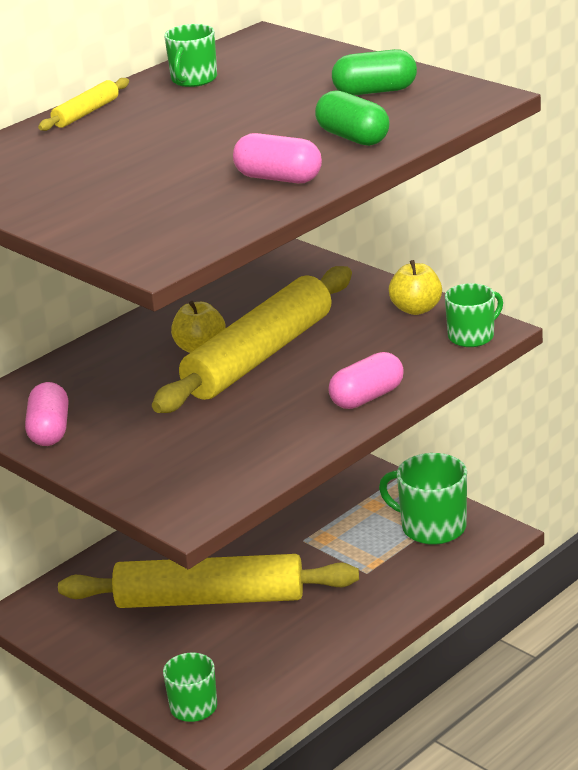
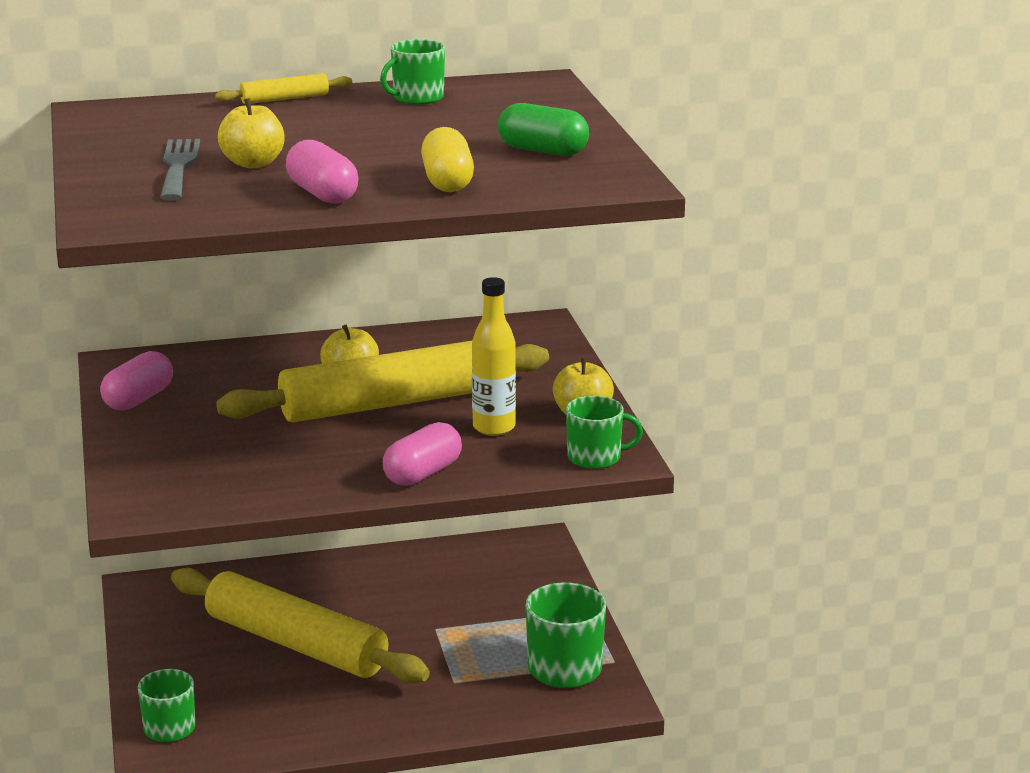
camera: 30 degrees right, 5 degrees down
(116, 196) = (178, 167): none -> grey fork
(172, 173) = (253, 163): none -> yellow apple
(353, 137) = (447, 181): green capsule -> yellow capsule
(367, 343) = (494, 427): none -> yellow bottle
(367, 397) = (423, 473): pink capsule -> pink capsule turned 45 degrees counterclockwise

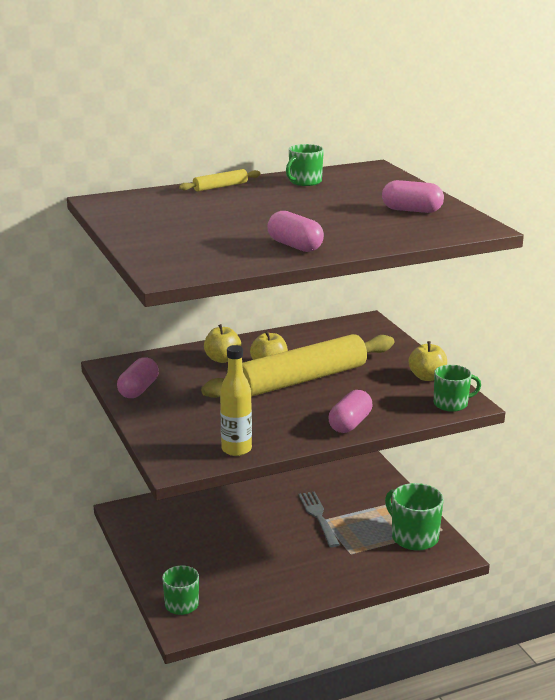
camera: 10 degrees left, 0 degrees up
(178, 167) = (185, 234): grey fork -> grey fork (318, 516)
(253, 163) = (233, 229): yellow apple -> yellow apple (222, 359)
(296, 644) = (239, 539): yellow rolling pin -> none
(447, 181) = (368, 233): yellow capsule -> none
(494, 427) = (377, 390): yellow bottle -> yellow bottle (236, 449)
(543, 151) = (412, 210): green capsule -> pink capsule

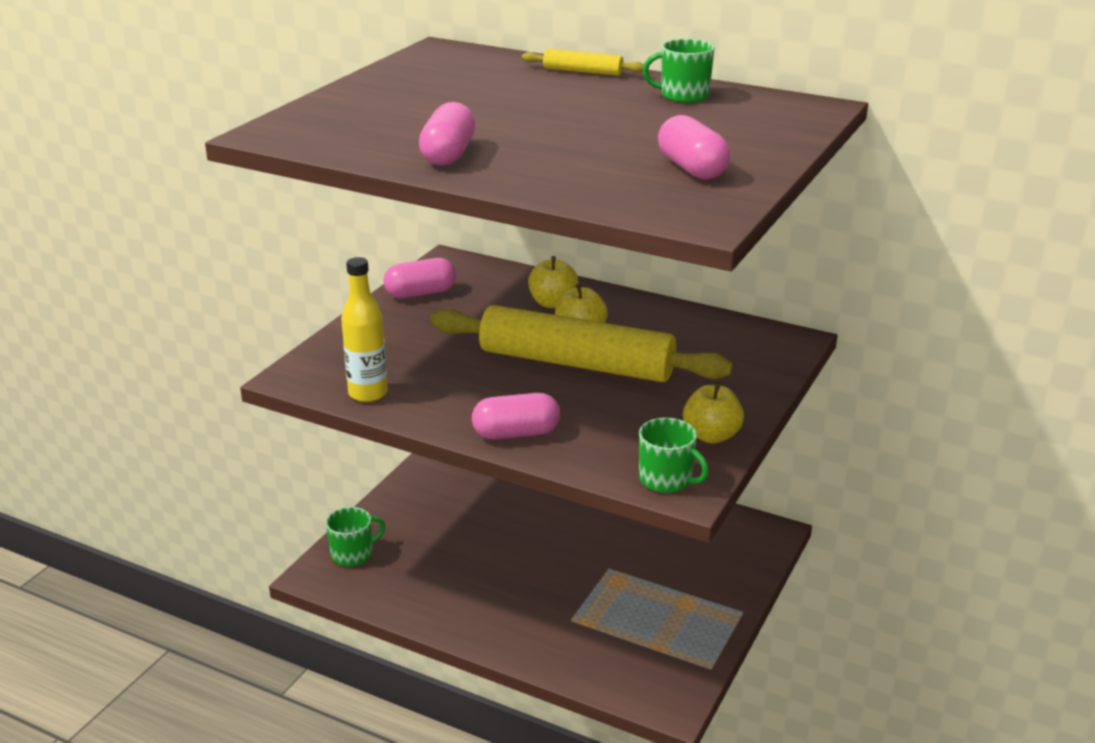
camera: 50 degrees right, 5 degrees up
(318, 516) = (609, 561): grey fork -> none
(413, 537) = (664, 652): green mug -> none

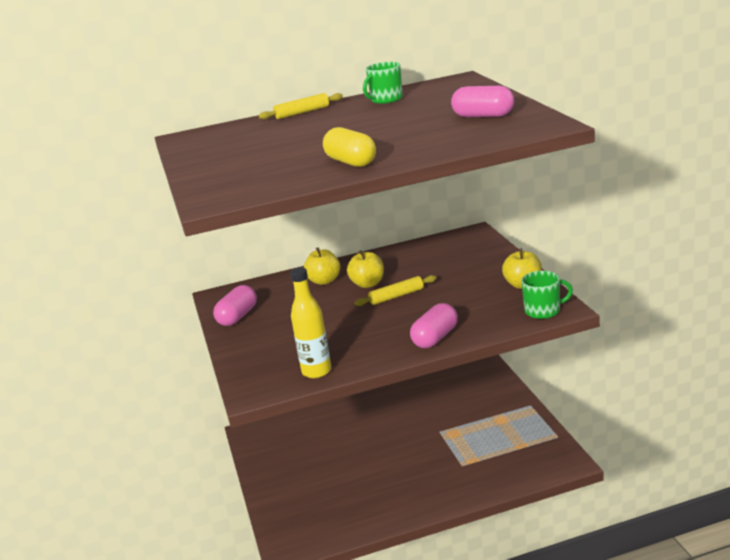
camera: 40 degrees left, 5 degrees down
(353, 554) = (290, 523): green mug -> none
(448, 155) = (351, 162): pink capsule -> yellow capsule
(576, 364) = (396, 296): yellow rolling pin -> yellow rolling pin, size x0.41

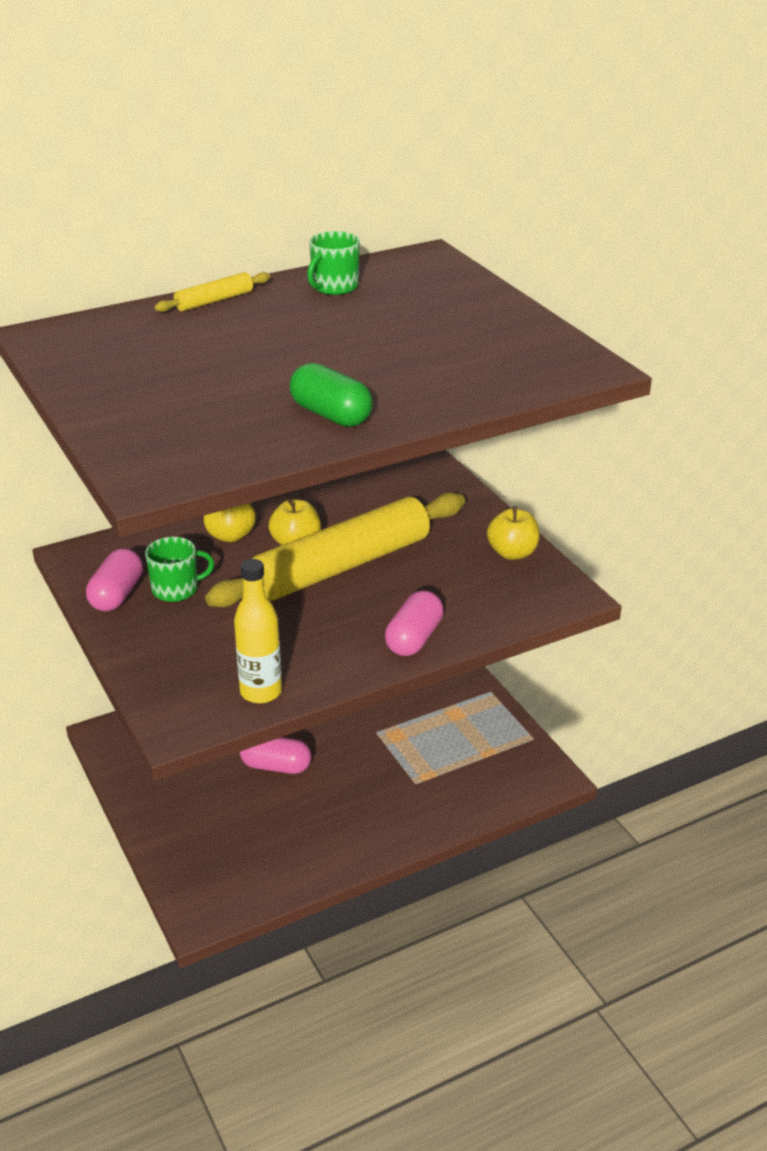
camera: 15 degrees left, 10 degrees up
(351, 162) = (331, 415): yellow capsule -> green capsule
(396, 296) = (342, 566): yellow rolling pin -> yellow rolling pin, size x2.43
(483, 116) = (491, 337): pink capsule -> pink capsule (276, 766)
(543, 311) = (548, 597): green mug -> green mug (176, 589)

